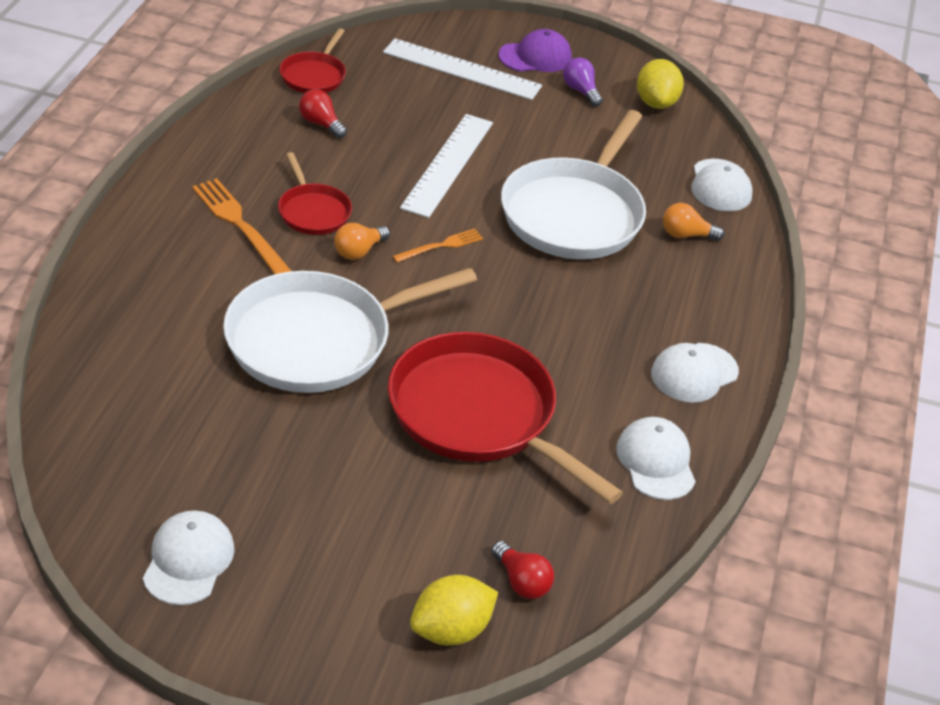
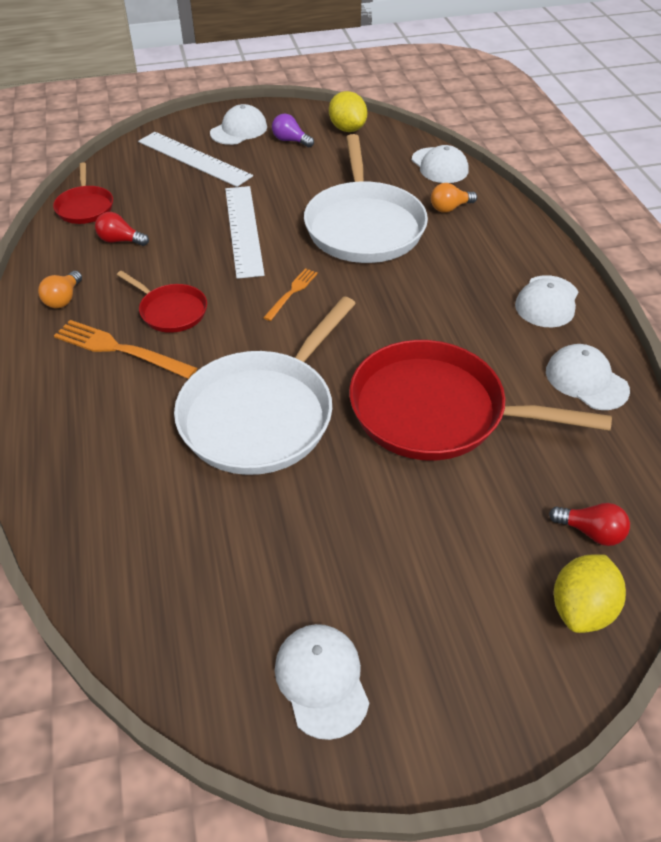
camera: 25 degrees left, 5 degrees up
(359, 251) = (233, 326): orange light bulb -> orange light bulb (63, 299)
(462, 69) = (194, 158): white ruler -> white ruler turned 45 degrees clockwise
(535, 57) = (239, 130): purple cap -> white cap

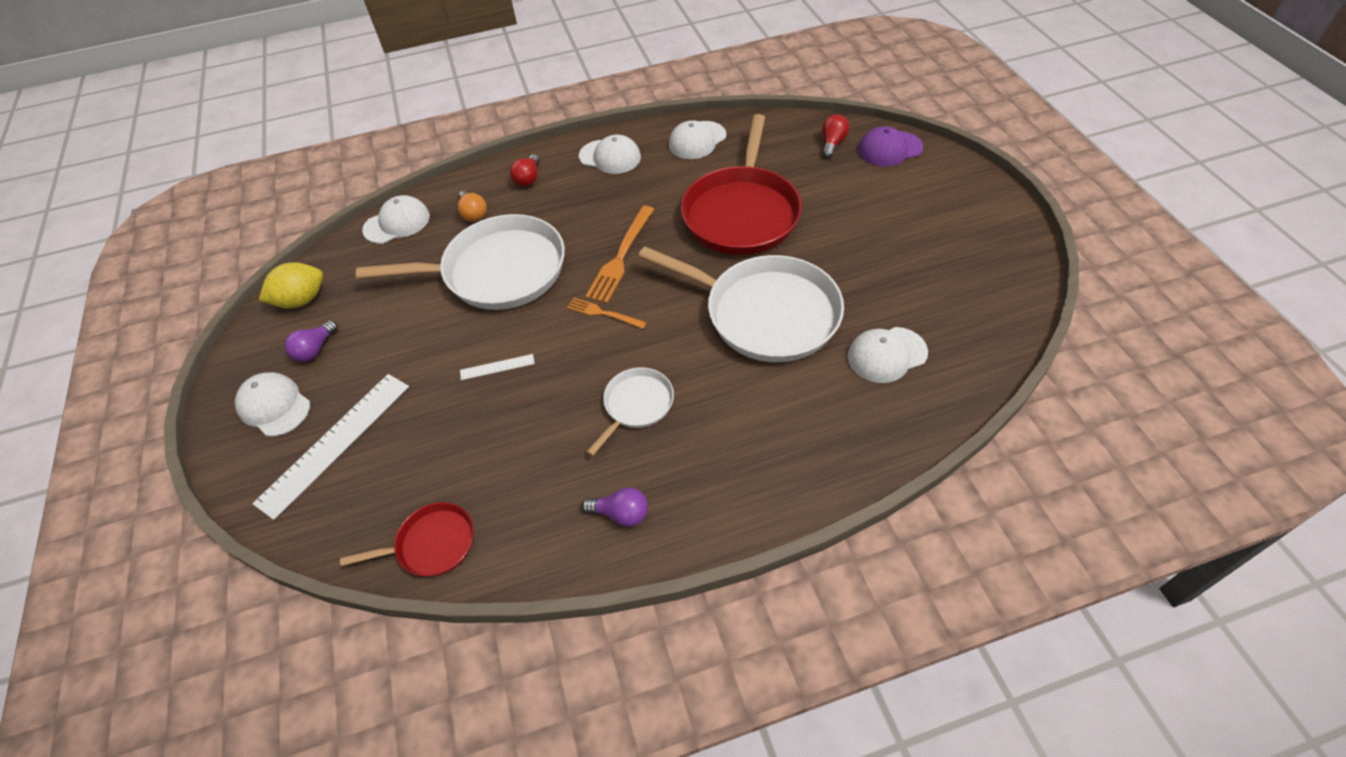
camera: 90 degrees left, 5 degrees up
(63, 299) = (621, 514): orange light bulb -> purple light bulb
(120, 240) = (510, 483): red light bulb -> red light bulb (528, 178)
(120, 349) = (698, 436): orange fork -> orange fork (621, 257)
(171, 311) = (636, 405): red pan -> white pan
(243, 230) = (497, 367): white ruler -> white ruler, size x0.44
(322, 680) = (983, 253): white cap -> white cap (886, 355)
(581, 608) = (889, 149): yellow lemon -> purple cap

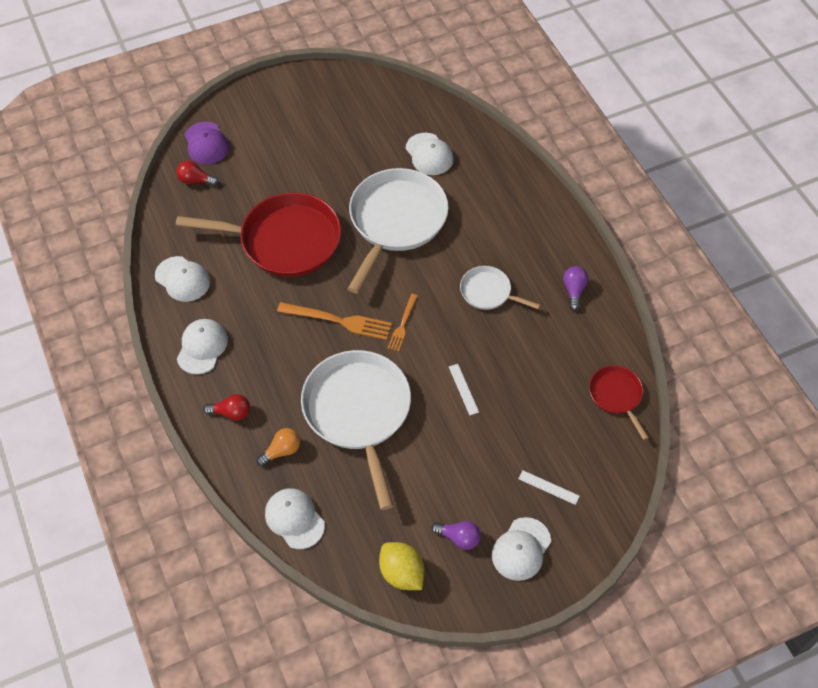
camera: 100 degrees left, 5 degrees up
(334, 442) = (548, 487): white ruler -> white ruler, size x0.44

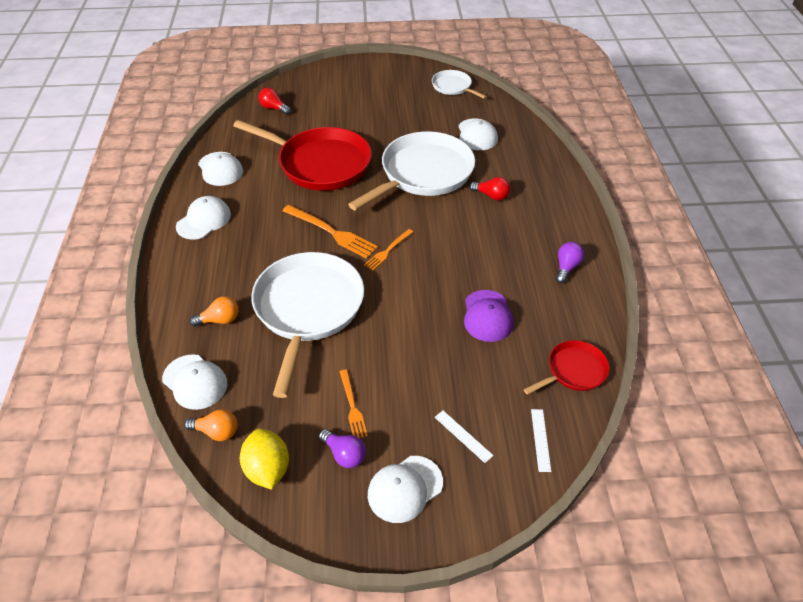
camera: 20 degrees right, 10 degrees down
(206, 143) = (297, 87): purple cap -> purple cap (487, 316)
(231, 413) = (195, 276): red light bulb -> red light bulb (491, 196)
(294, 519) = (195, 382): white cap -> white cap turned 150 degrees clockwise
(340, 557) = (216, 431): none -> orange light bulb
(445, 493) = (352, 406): none -> orange fork
(463, 389) = (418, 319): white ruler -> white ruler (540, 439)
(488, 292) = (481, 247): white pan -> white pan (453, 87)
(616, 395) = (574, 371): red pan -> red pan turned 60 degrees clockwise

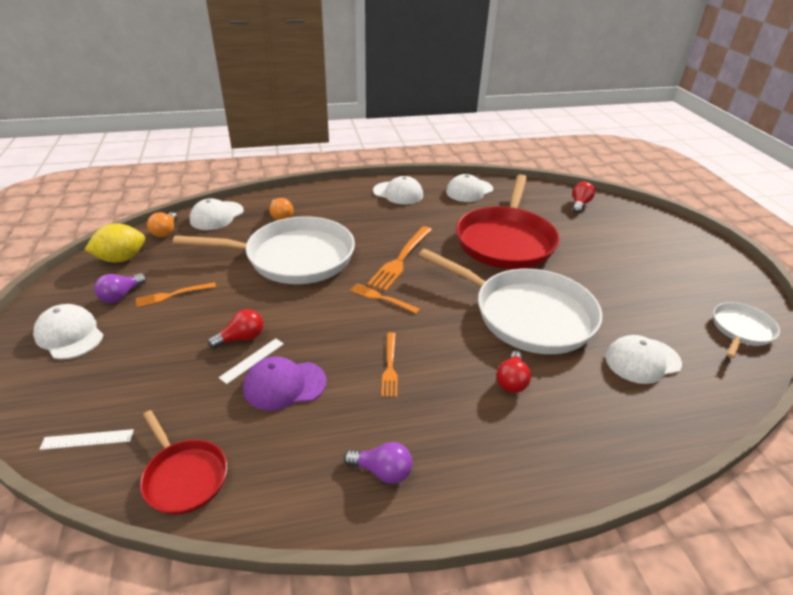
camera: 80 degrees right, 10 degrees down
(428, 346) = (241, 338): none -> red light bulb
(463, 436) = (115, 371): white ruler -> white ruler (252, 360)
(472, 254) = (390, 366): none -> orange fork

